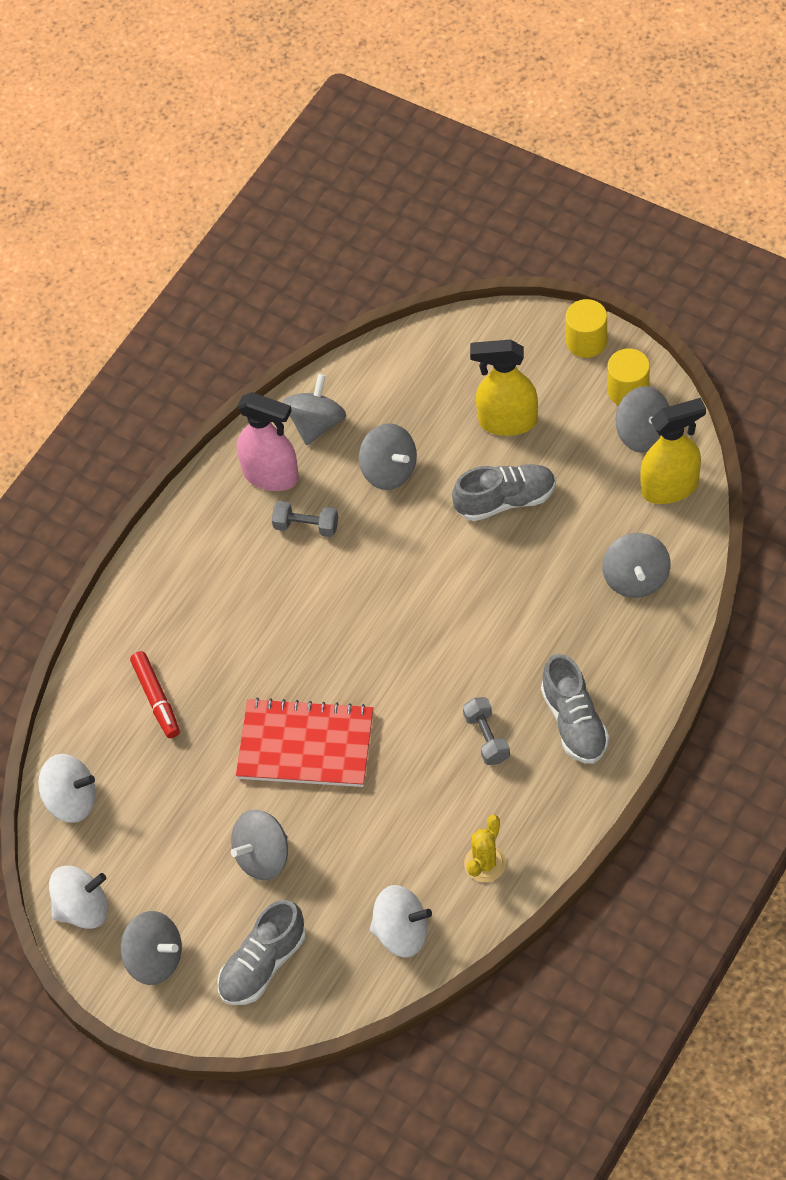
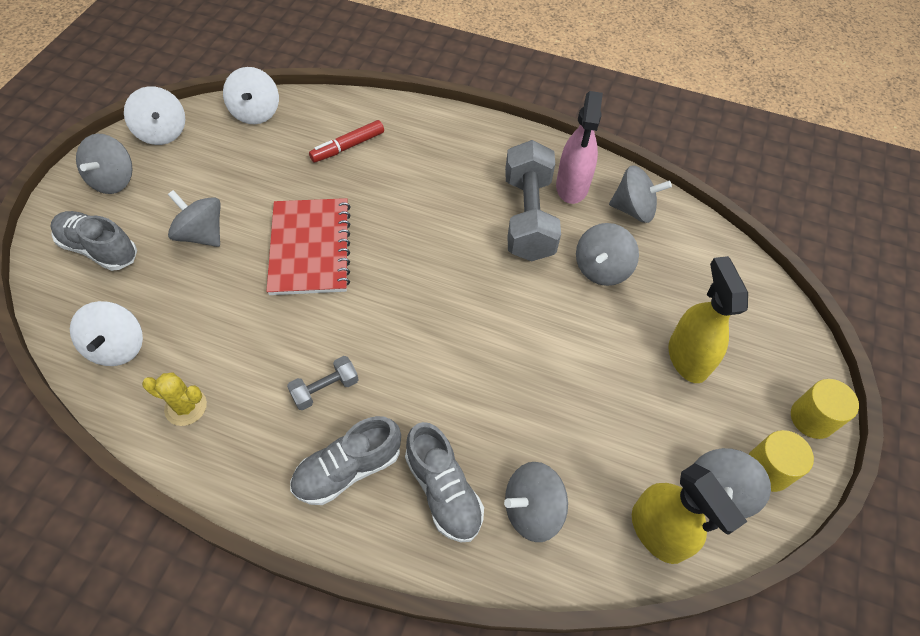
camera: 70 degrees right, 0 degrees up
(306, 526) = (528, 217): grey dumbbell -> grey dumbbell, size x2.09
(505, 501) = (596, 368): grey shoe -> grey shoe (443, 490)

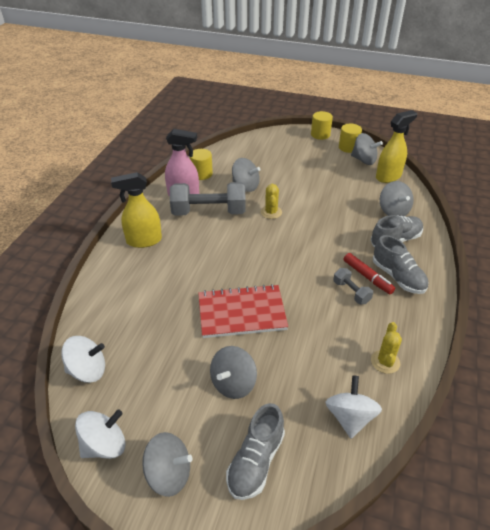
camera: 90 degrees left, 15 degrees down
(117, 347) = (350, 417): white spinning top -> white spinning top turned 75 degrees counterclockwise
(347, 146) = (138, 302): red marker -> red marker (367, 277)
(528, 300) = (271, 212): none -> yellow cactus
(633, 209) = (201, 174): grey spinning top -> yellow cylinder
(687, 357) = (297, 163): yellow spray bottle -> yellow spray bottle (144, 241)

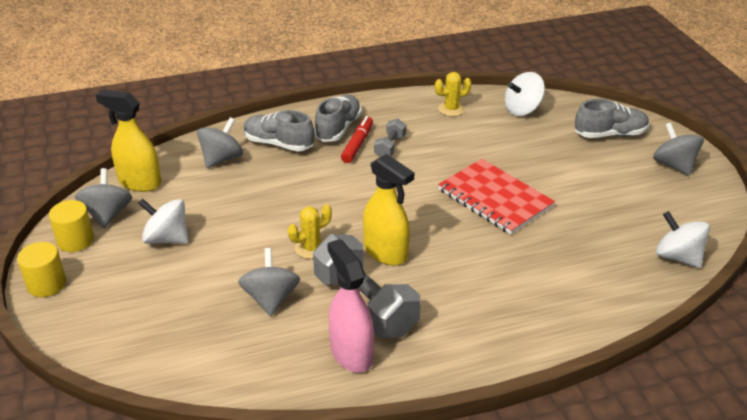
camera: 125 degrees left, 5 degrees down
(104, 445) = (706, 205): white spinning top -> white spinning top (167, 238)
(144, 241) = (484, 333): yellow spray bottle -> yellow spray bottle (386, 253)
(201, 174) = (277, 365): yellow cylinder -> none
(233, 383) = (570, 170): grey spinning top -> none

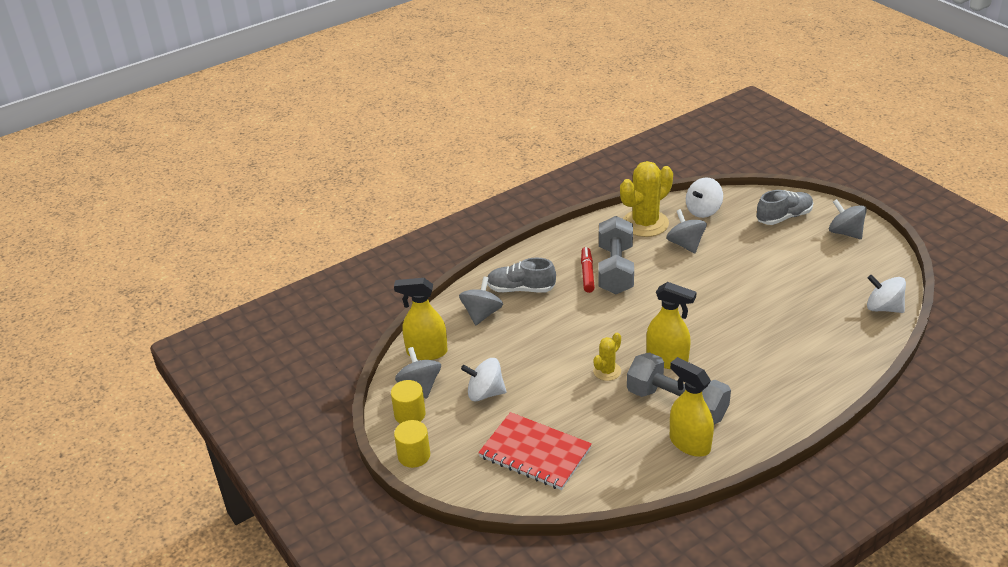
camera: 15 degrees left, 0 degrees up
(271, 299) = (602, 419): grey spinning top -> grey spinning top (685, 244)
(338, 128) = (562, 263): grey shoe -> none
(351, 353) = (689, 443): pink spray bottle -> yellow spray bottle
(390, 147) = (615, 270): grey dumbbell -> grey dumbbell, size x2.09
(451, 109) = (645, 223): yellow cactus -> yellow cactus, size x1.94
(495, 198) = (725, 294): red notebook -> red notebook (535, 453)

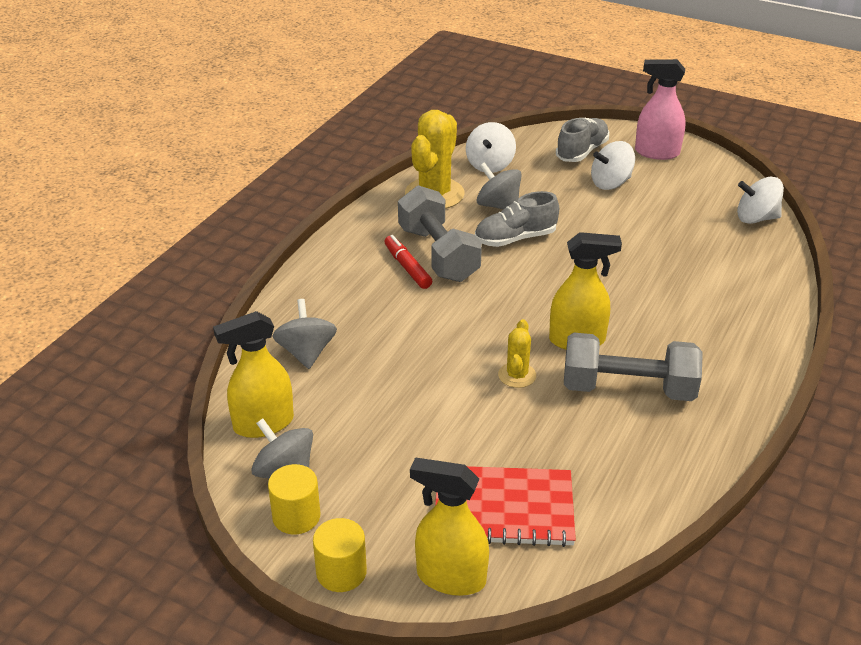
camera: 30 degrees left, 0 degrees up
(485, 393) = (382, 453): white spinning top -> white spinning top (610, 183)
(521, 289) = (336, 308): grey shoe -> grey shoe (515, 238)
(689, 443) = (678, 430): yellow spray bottle -> yellow spray bottle (450, 577)
(845, 233) = (656, 152): grey spinning top -> pink spray bottle

